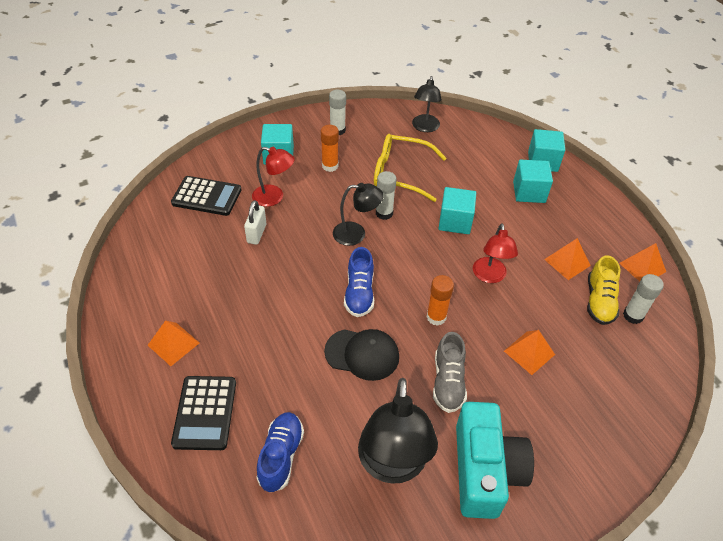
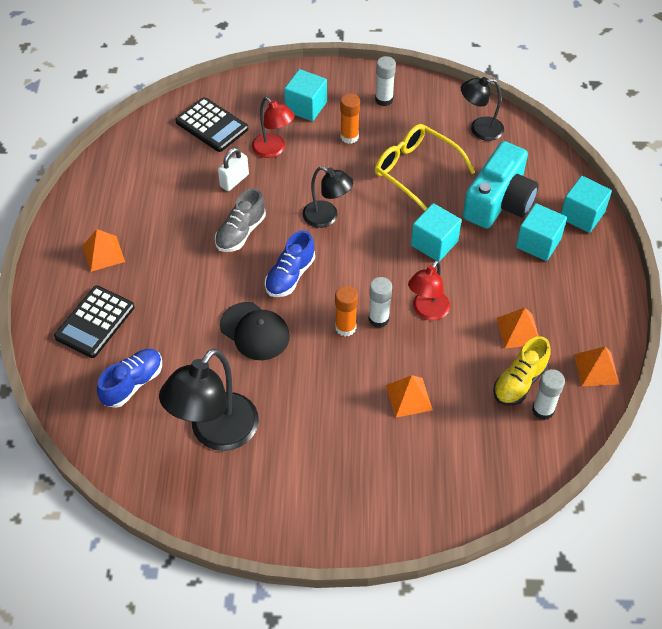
camera: 30 degrees right, 5 degrees up
(384, 213) = (369, 207): white glue stick -> white glue stick (378, 319)
(425, 127) = (479, 129): black lamp -> black lamp turned 45 degrees clockwise
(448, 382) = (313, 389): grey shoe -> grey shoe (241, 232)
(485, 470) = (291, 474): turquoise camera -> turquoise camera (499, 201)

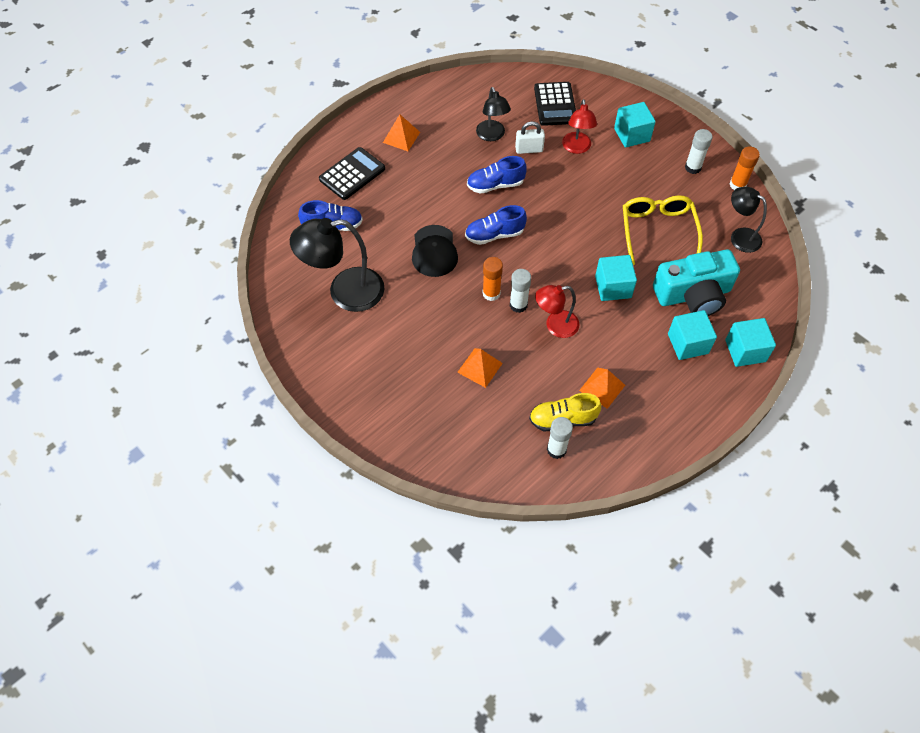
camera: 45 degrees right, 5 degrees up
(95, 322) = (352, 174): black calculator -> black calculator turned 150 degrees clockwise
(241, 232) = (495, 185): grey shoe -> blue shoe
(327, 217) = (561, 216): black lamp -> black lamp (492, 135)
(349, 137) = (638, 175): orange glue stick -> orange glue stick (737, 185)
(596, 369) = (626, 456): orange pyramid -> none

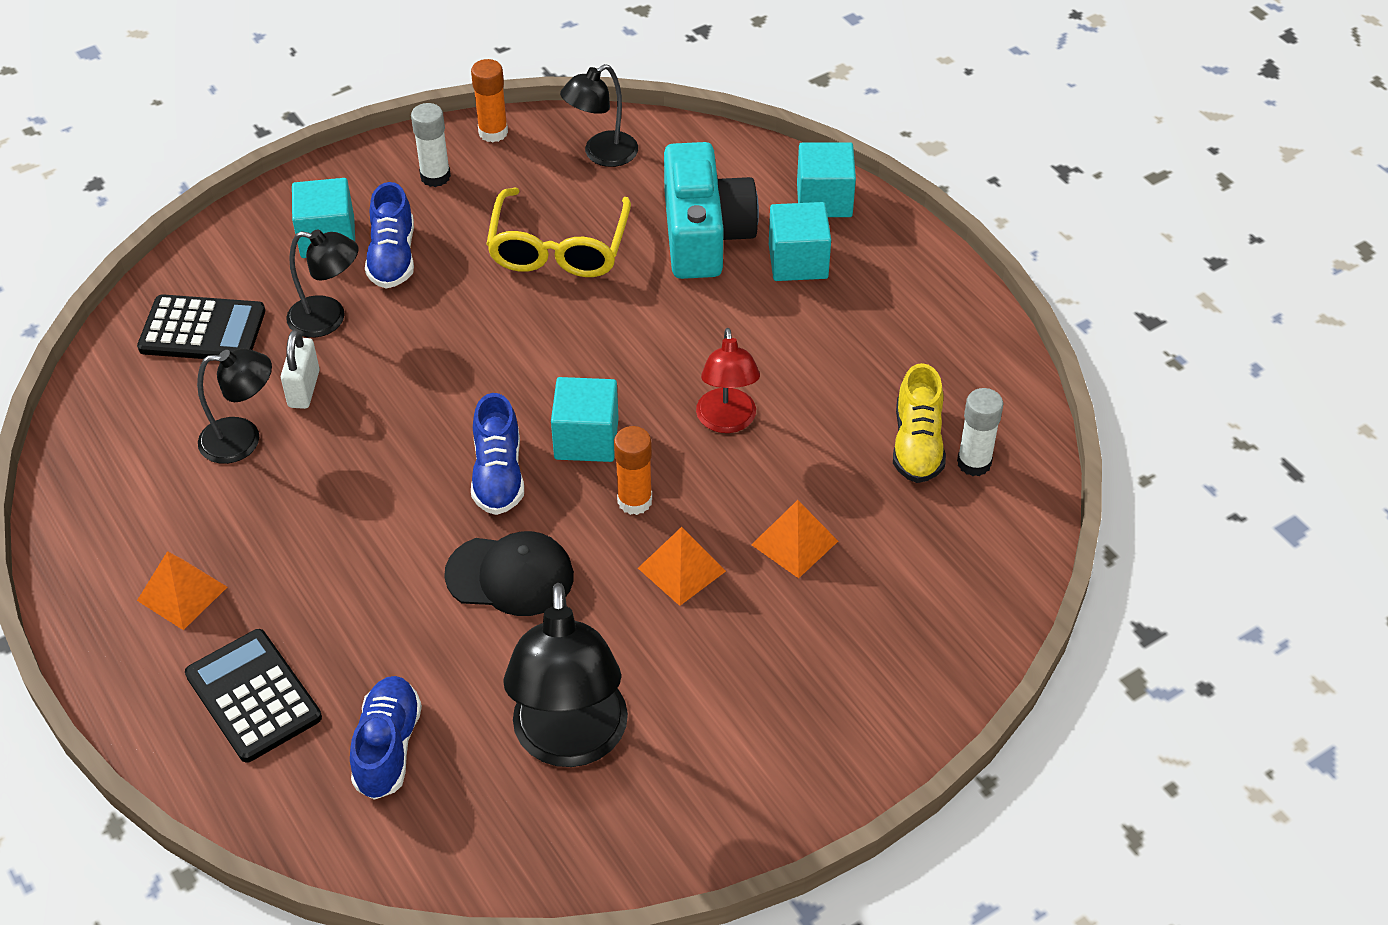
camera: 80 degrees left, 10 degrees down
(495, 185) = (375, 454): blue shoe -> blue shoe (392, 257)
(518, 305) = (670, 465): white glue stick -> none
(577, 148) = (328, 319): red lamp -> black lamp
(602, 388) = (864, 383): orange pyramid -> orange pyramid (682, 569)
(613, 287) = (663, 330): turquoise cube -> turquoise cube (586, 439)
(657, 230) = (558, 249): yellow glasses -> yellow glasses turned 90 degrees counterclockwise

